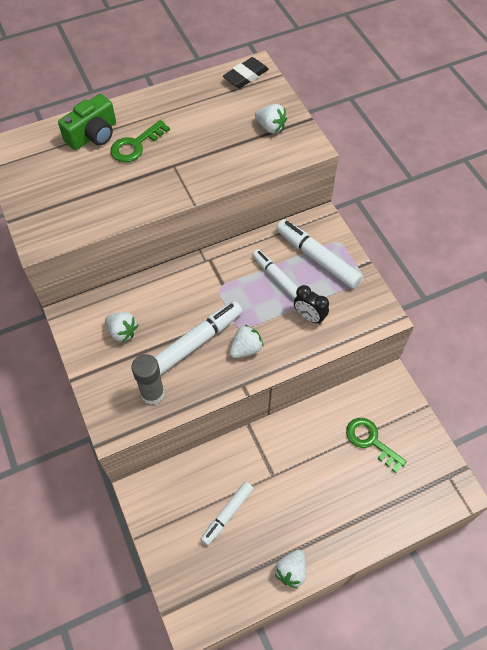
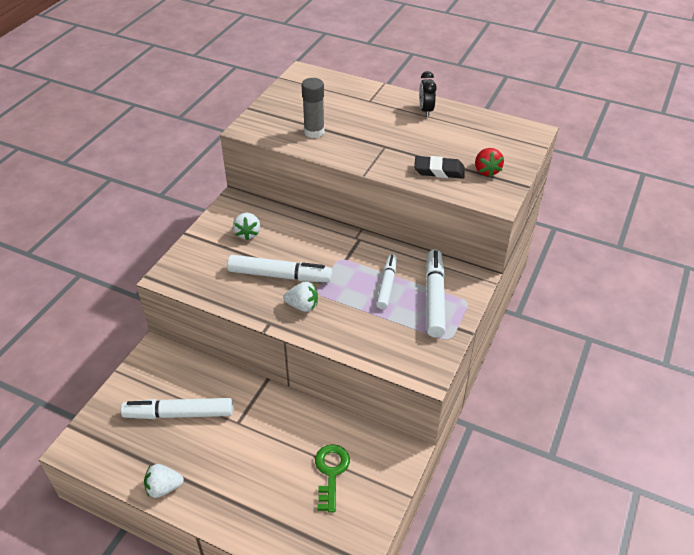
camera: 50 degrees right, 15 degrees down
(93, 135) = (362, 99): green camera -> none
(135, 145) = (378, 120): green key -> none
(152, 393) = (213, 279): grey glue stick -> grey glue stick (314, 132)
(227, 514) = (179, 414): white marker -> white marker, size x1.53
(245, 76) = (517, 132): black eraser -> black eraser (439, 171)
(270, 127) = (486, 171): white strawberry -> red strawberry
(309, 316) = (372, 326): black clock -> black clock (425, 110)

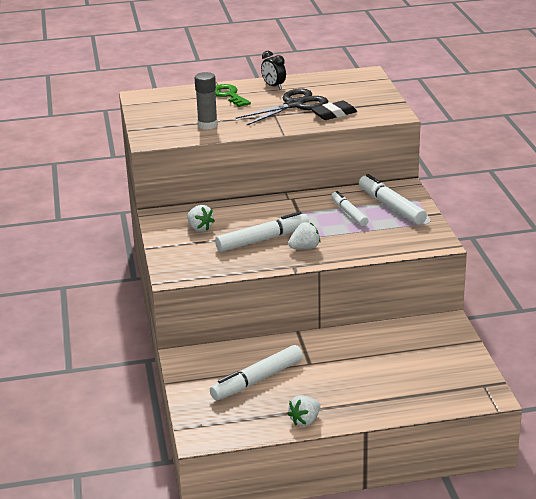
camera: 35 degrees left, 15 degrees down
(331, 472) = (413, 354): green key -> green key (228, 95)
(416, 142) = (294, 105): none -> black scissors
(486, 171) = (366, 103): red strawberry -> none

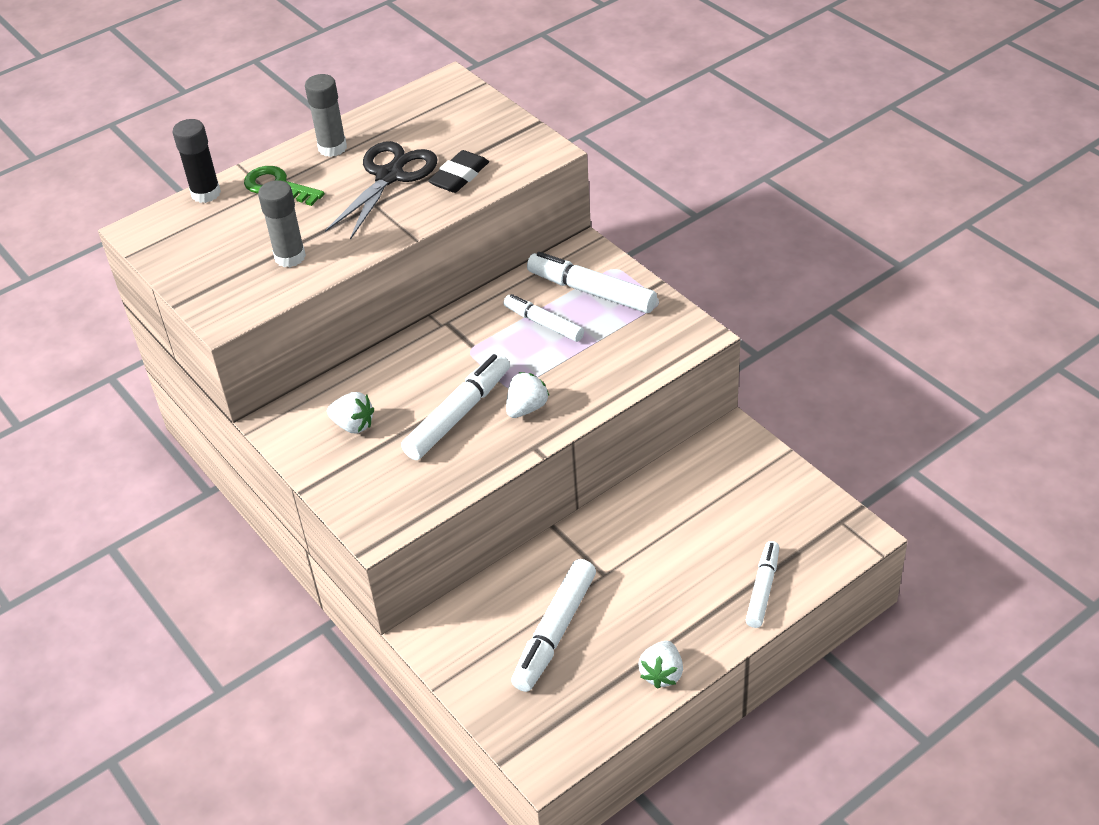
camera: 25 degrees left, 15 degrees up
(187, 89) = (206, 193): none -> black glue stick
(273, 86) = (332, 148): black clock -> grey glue stick
(403, 401) = (762, 589): none -> white marker

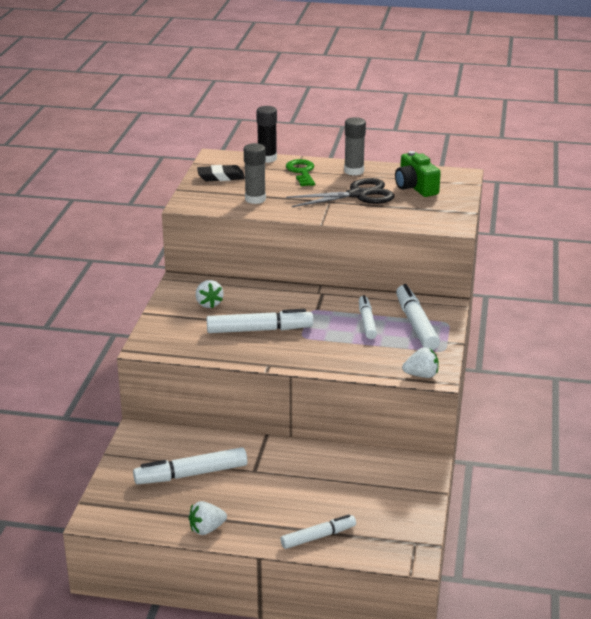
camera: 45 degrees right, 15 degrees down
(431, 127) = (415, 187): none -> green camera
(459, 176) = (390, 212): black eraser -> black eraser (221, 177)
(526, 408) = (294, 348): white strawberry -> white strawberry (421, 375)

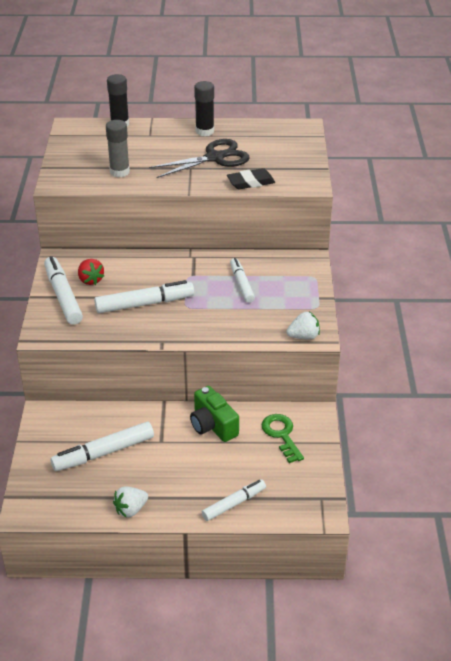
camera: 10 degrees left, 10 degrees up
(209, 304) = (90, 280): white strawberry -> red strawberry
(221, 177) = (80, 149): black eraser -> black eraser (250, 182)
(301, 172) = (156, 136): green key -> green key (281, 435)
(354, 171) = (204, 131): grey glue stick -> black glue stick
(415, 187) = (266, 144): green camera -> green camera (213, 425)
(416, 324) = (286, 282): white marker -> white marker (63, 296)

